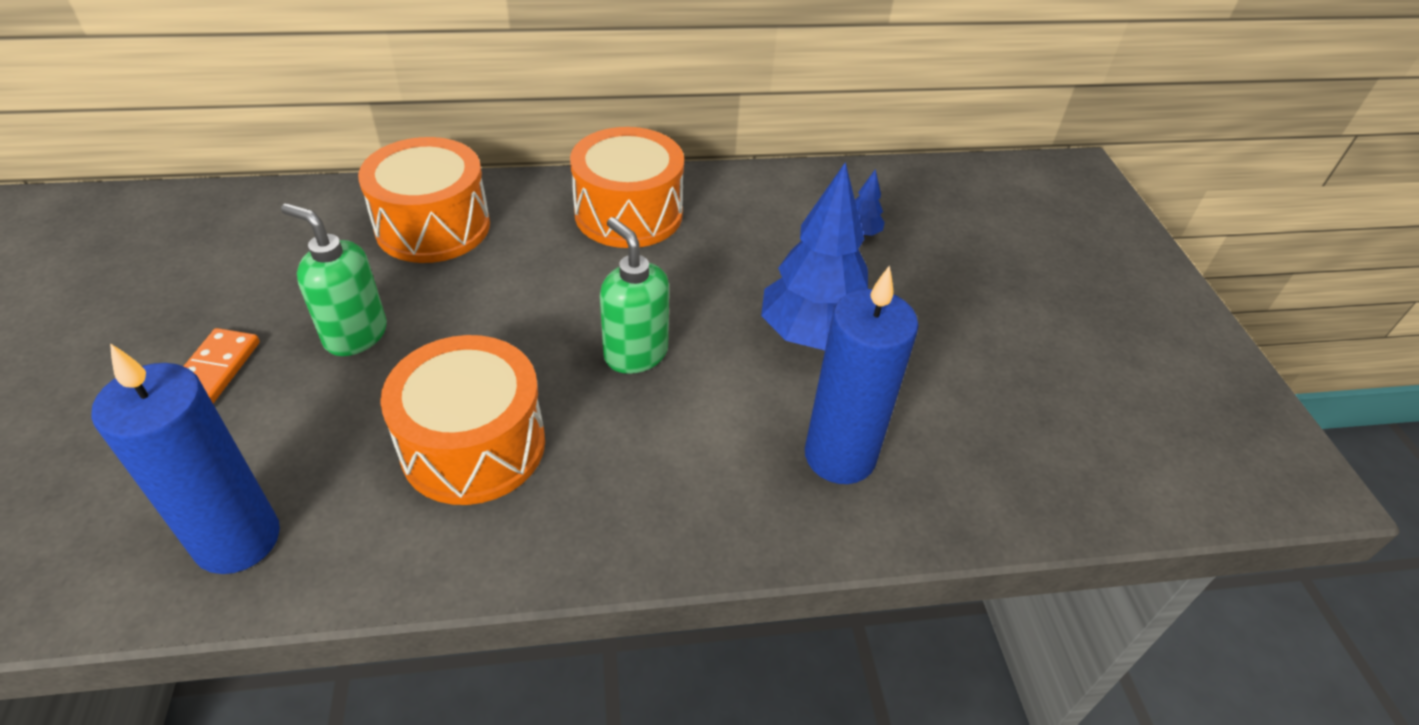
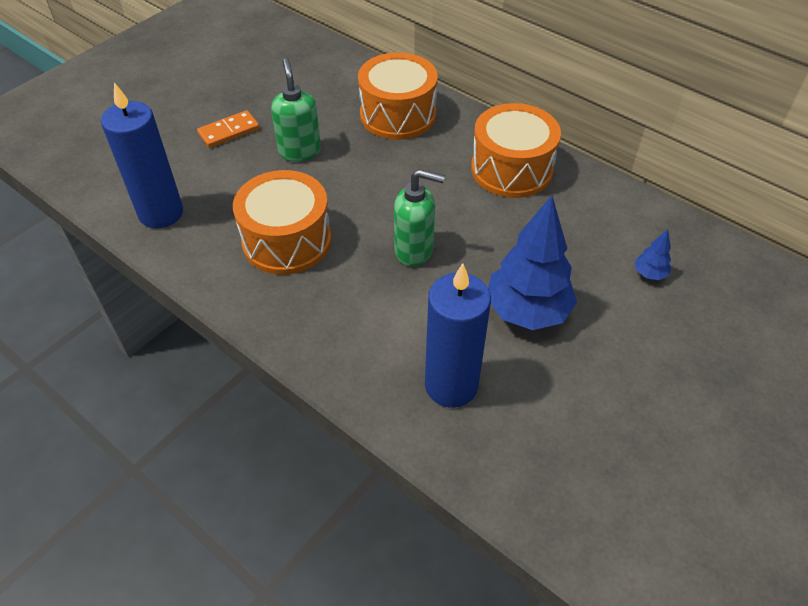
camera: 50 degrees right, 5 degrees up
(635, 354) = (414, 250): green soap dispenser -> green soap dispenser turned 90 degrees clockwise

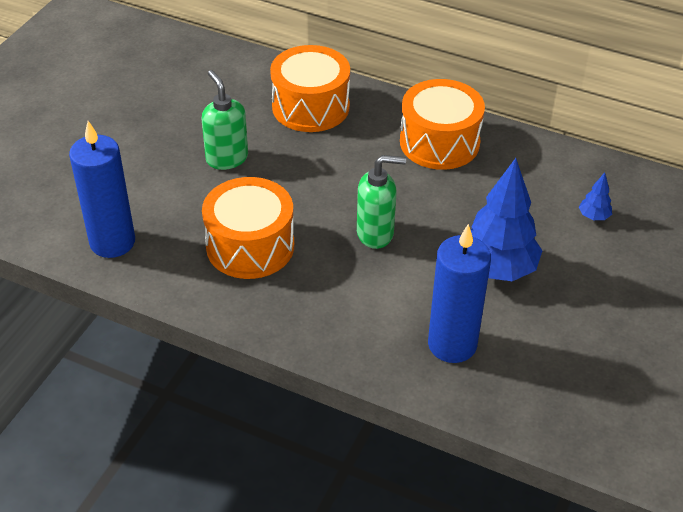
camera: 15 degrees left, 5 degrees down
(229, 131) = (146, 150): orange domino -> none

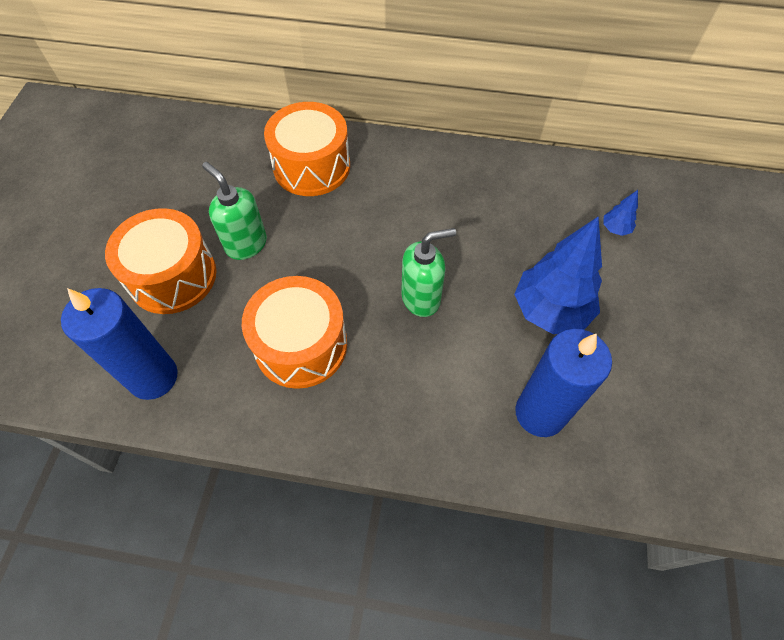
camera: 15 degrees left, 15 degrees up
(439, 142) = (447, 179): orange drum -> orange drum (172, 276)

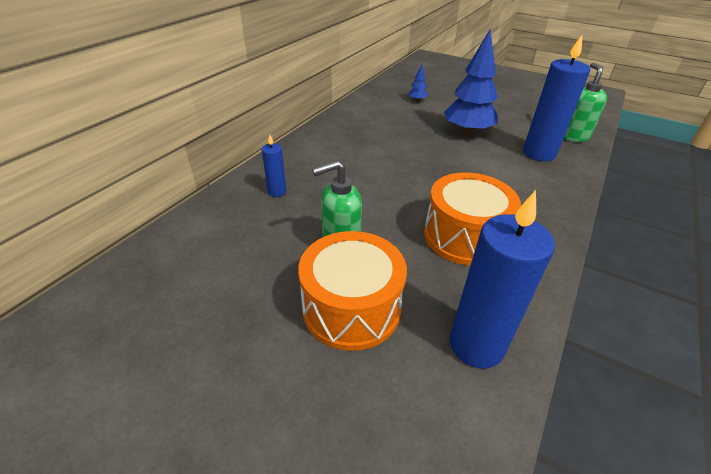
camera: 70 degrees left, 20 degrees down
(311, 166) = (277, 192): orange drum -> blue candle
(421, 298) = (440, 172): green soap dispenser -> green soap dispenser (572, 136)

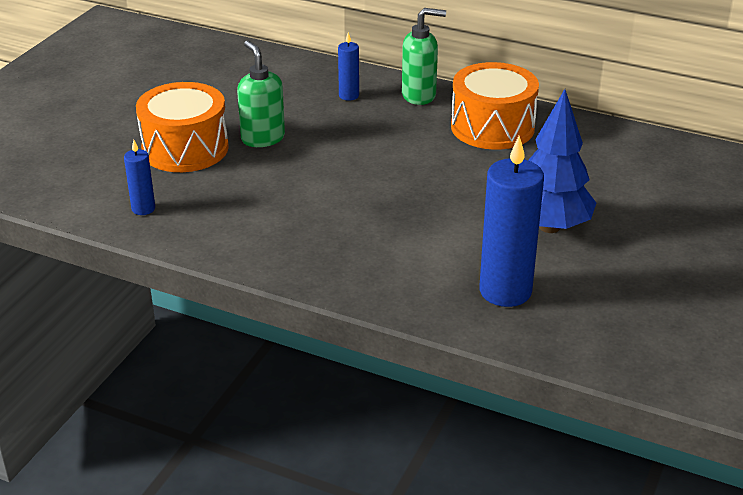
camera: 85 degrees right, 5 degrees down
(417, 100) = (648, 182): blue tree -> none
(464, 236) = (288, 210): orange drum -> orange drum (492, 127)
(476, 345) = (143, 209): blue candle -> blue candle, size x0.49
(572, 136) = (584, 339): green soap dispenser -> green soap dispenser (419, 96)

